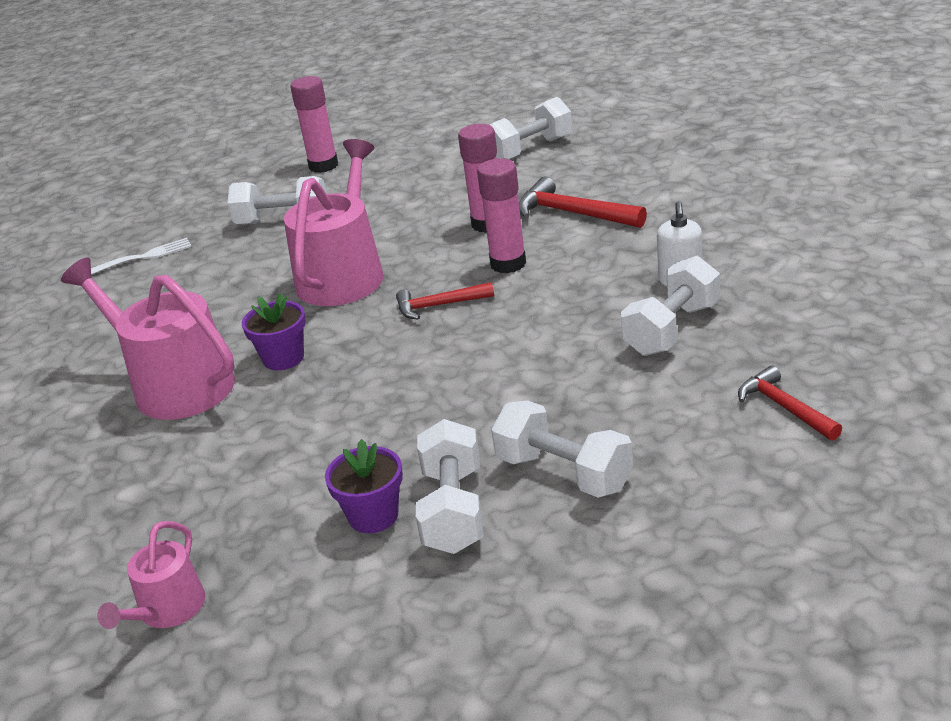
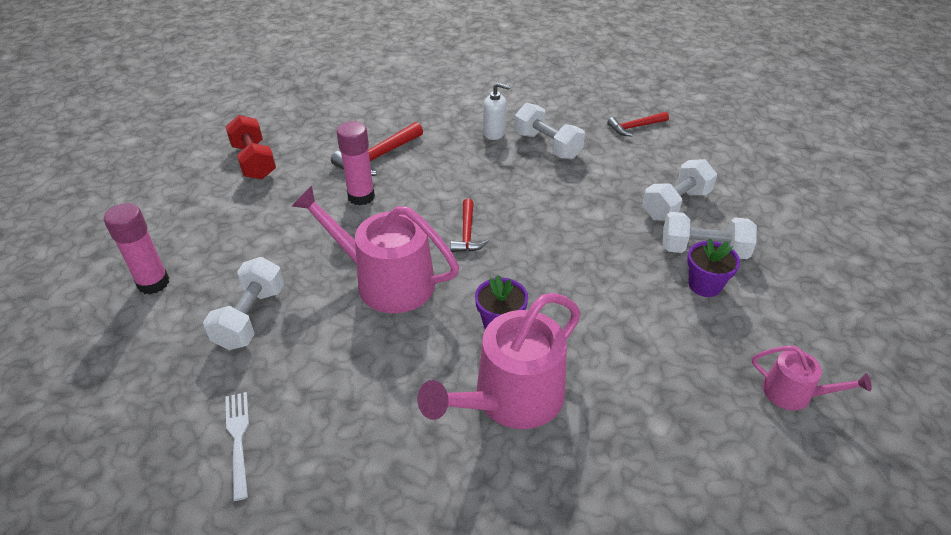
camera: 85 degrees left, 10 degrees up
(508, 264) = (428, 195): pink glue stick -> none
(529, 150) = (254, 162): white dumbbell -> red dumbbell

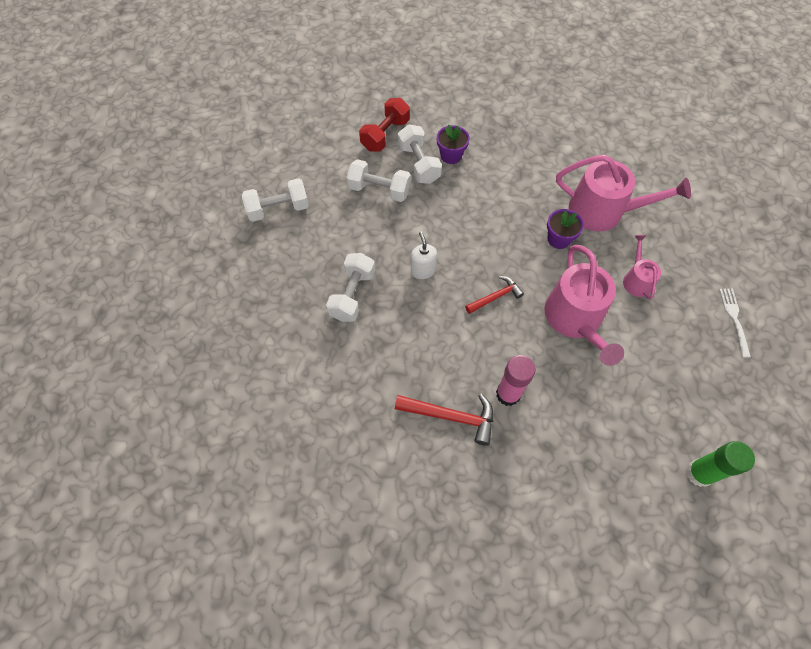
camera: 120 degrees left, 20 degrees up
(153, 283) = (699, 473): pink glue stick -> green glue stick
(238, 439) = (734, 319): white fork -> white fork turned 135 degrees clockwise
(251, 317) = (667, 379): white dumbbell -> white dumbbell (278, 209)
(254, 162) = (527, 524): red dumbbell -> red dumbbell (385, 135)
(494, 133) = (357, 343): white soap dispenser -> white soap dispenser (423, 270)
(635, 127) = (288, 245): red hammer -> none
(793, 393) = (504, 105): pink watering can -> pink watering can (636, 280)

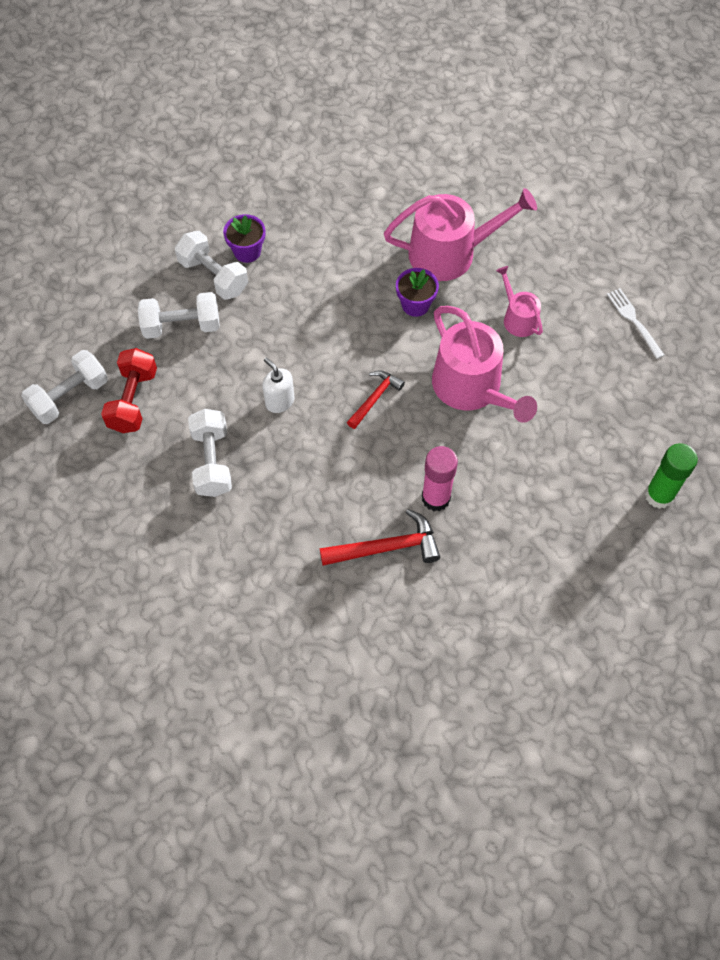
camera: 25 degrees left, 0 degrees up
(385, 135) = (155, 254): red dumbbell -> red dumbbell (133, 400)

